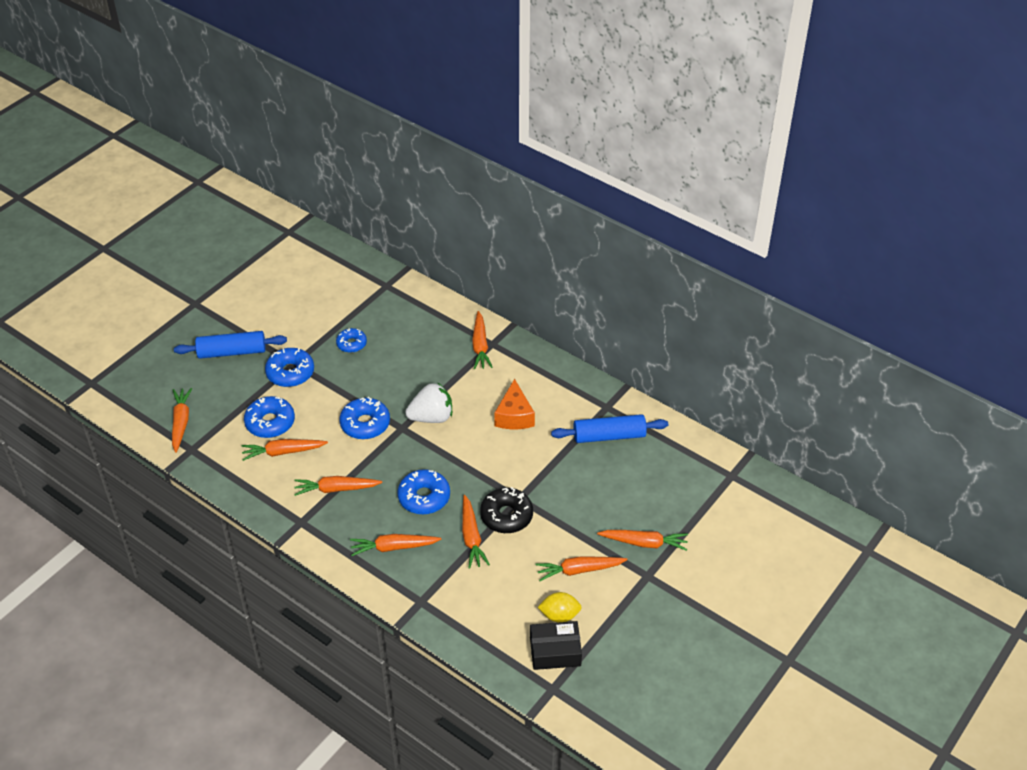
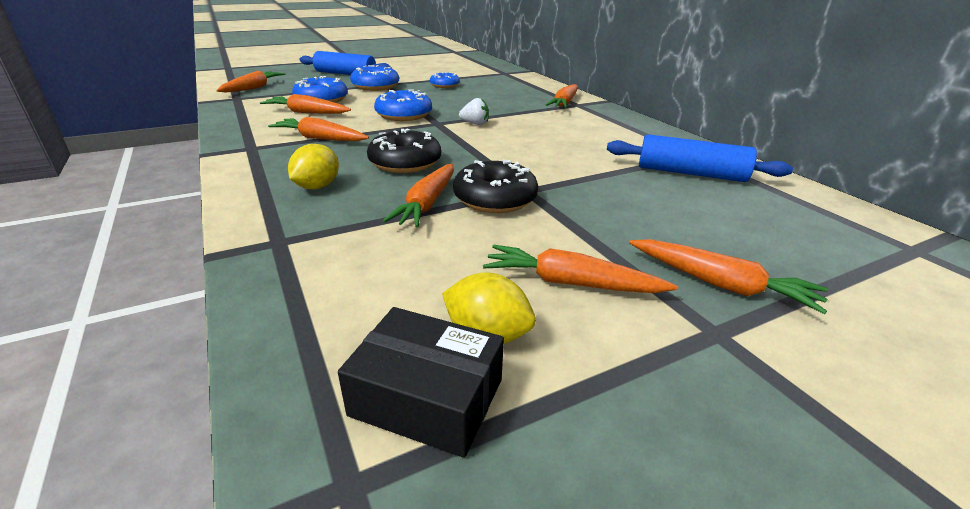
camera: 25 degrees right, 15 degrees down
(393, 547) = (317, 187): orange carrot -> yellow lemon
(424, 497) = (405, 163): blue donut -> black donut
(431, 417) = (475, 124): white strawberry -> white strawberry, size x0.54
(514, 416) = (569, 139): orange cheese -> none

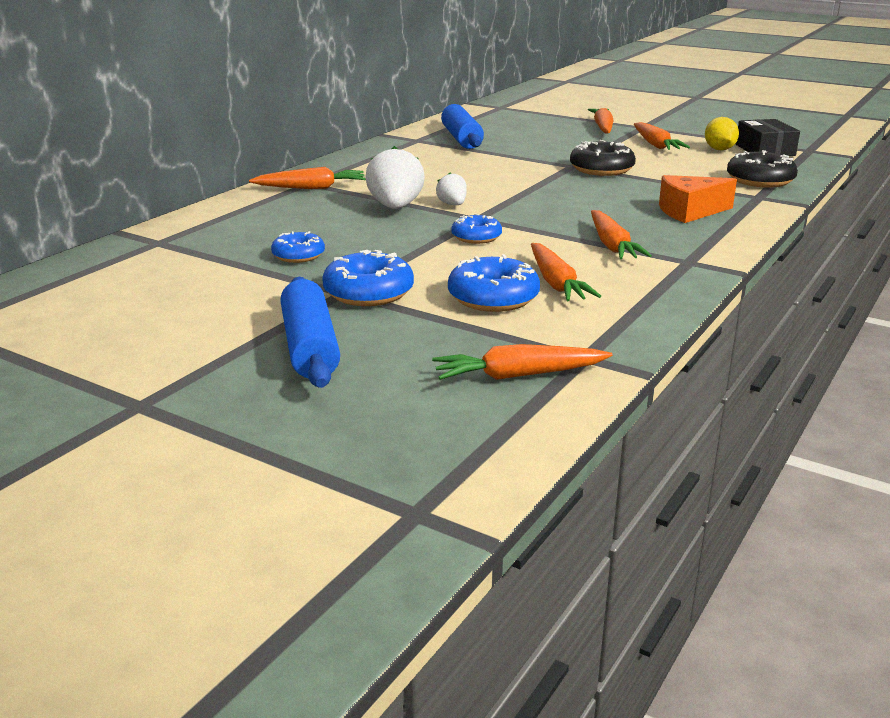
camera: 120 degrees left, 5 degrees down
(317, 187) = (690, 211): yellow lemon -> orange cheese
(404, 115) = (476, 237): blue donut -> blue donut, size x0.64
(405, 163) = (596, 202): black donut -> black donut (760, 180)
(427, 204) = (644, 181): orange carrot -> none
(492, 111) = (395, 207): none -> white strawberry

